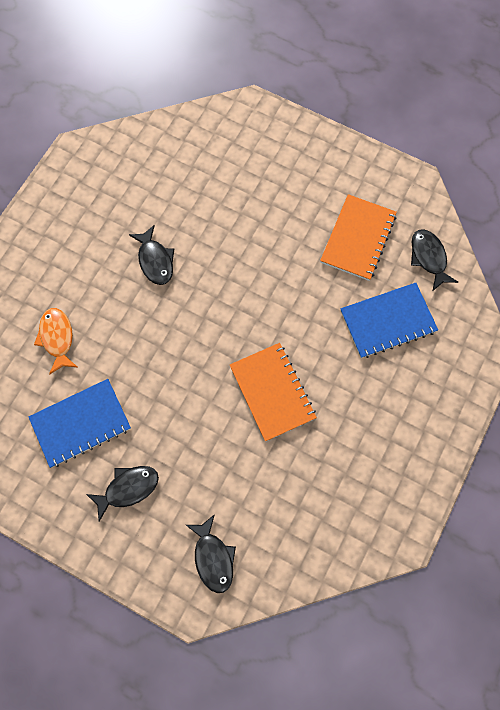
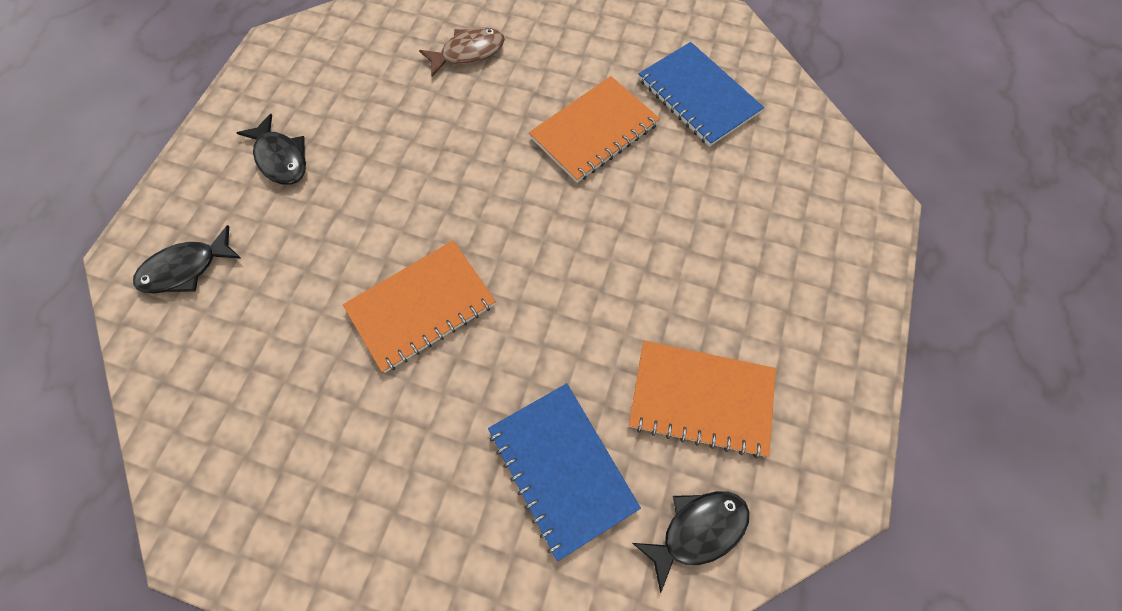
camera: 80 degrees right, 5 degrees down
(57, 338) = (468, 53): orange fish -> brown fish
(81, 423) = (362, 96): blue notebook -> blue notebook (698, 96)
(155, 260) = (594, 131): black fish -> orange notebook

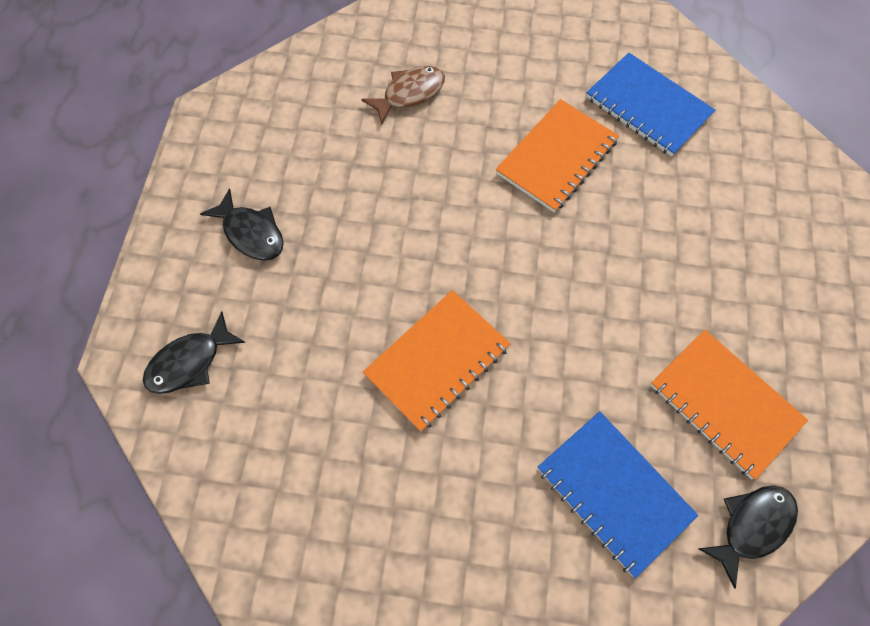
camera: 10 degrees left, 0 degrees up
(701, 398) = (724, 403): orange notebook -> orange notebook turned 45 degrees clockwise

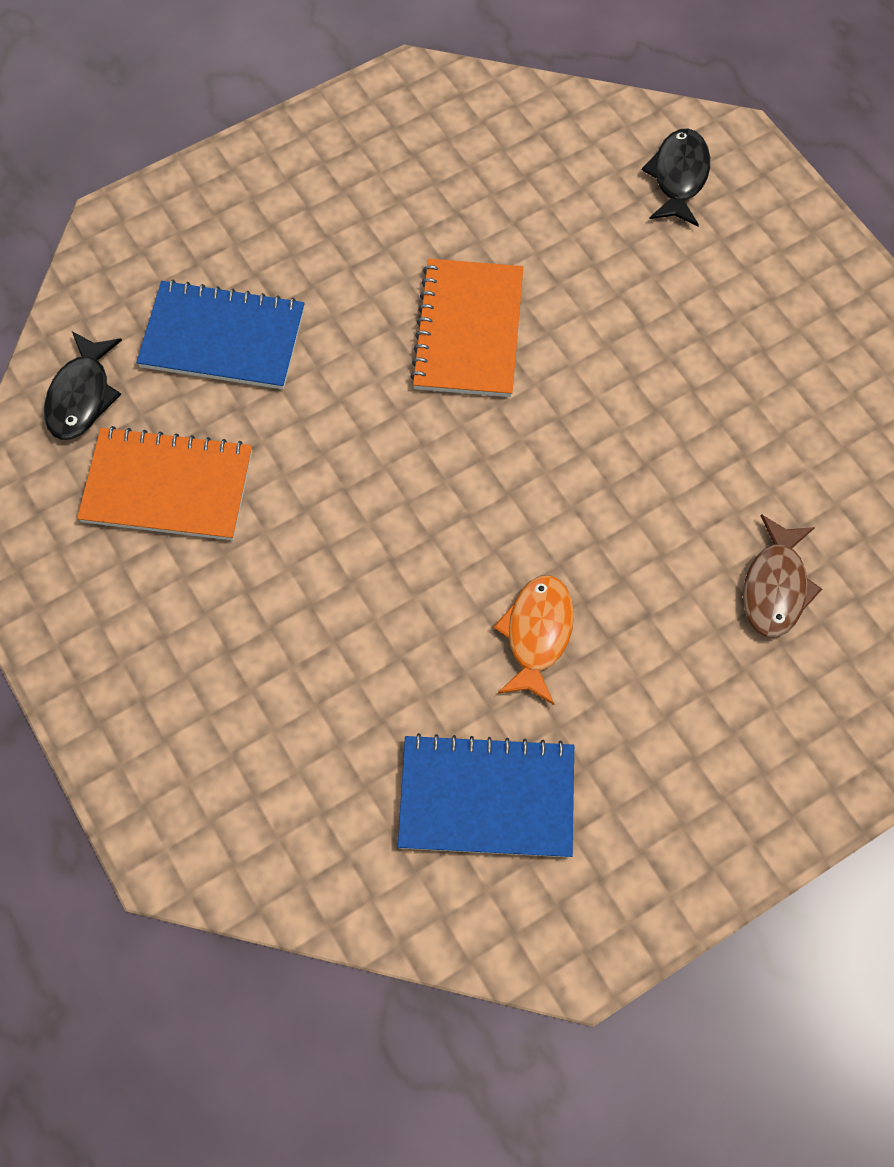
camera: 140 degrees right, 0 degrees up
(251, 233) = (758, 312): black fish -> none
(556, 157) = (537, 634): orange notebook -> orange fish

